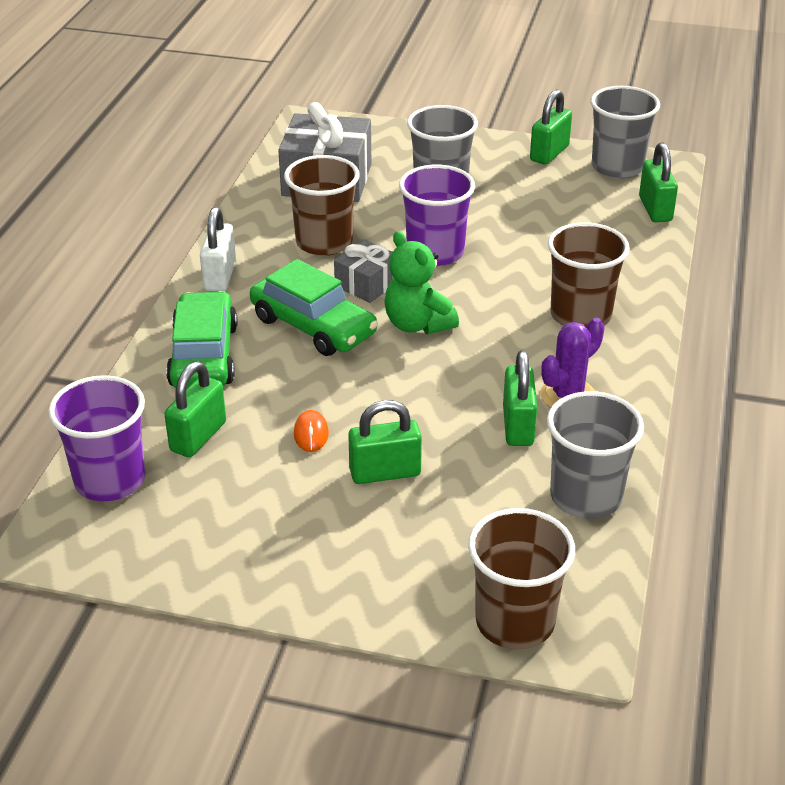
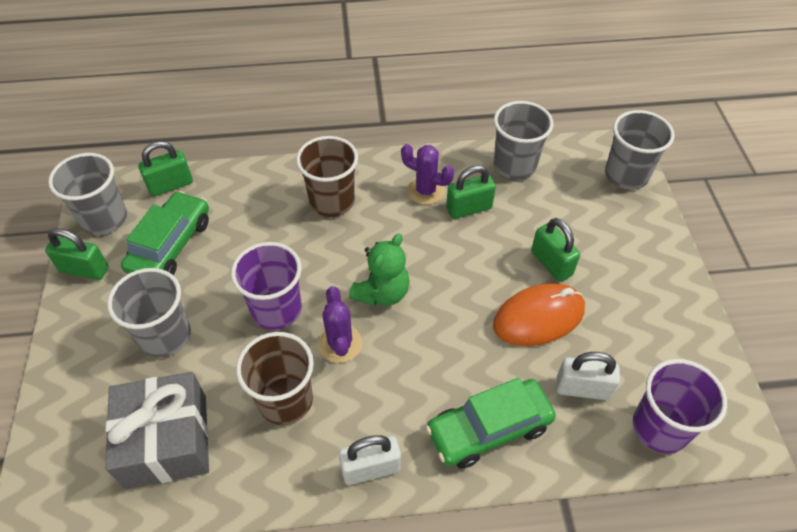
camera: 110 degrees left, 15 degrees up
(198, 436) = (582, 388): green padlock -> white padlock
(311, 433) = (538, 317): orange mouse -> orange mouse, size x2.32
(313, 326) = (414, 362): green car -> green car (171, 245)
(367, 284) = (340, 344): grey gift -> purple cactus
(515, 622) = (626, 175): brown cup -> grey cup

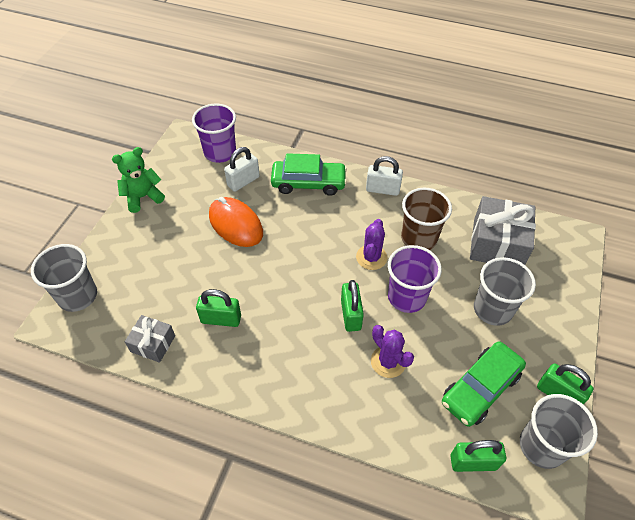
camera: 155 degrees left, 0 degrees up
(332, 201) = (327, 374): brown cup -> none
(382, 293) = (326, 279): green teddy bear -> green teddy bear (143, 197)
(426, 191) = (243, 351): purple cactus -> purple cactus (388, 362)
(514, 165) = (153, 343): grey cup -> grey gift
(538, 317) = (236, 224): orange mouse -> orange mouse turned 45 degrees clockwise
(551, 263) = (198, 253): green padlock -> green padlock (351, 315)
(582, 388) = (243, 181): white padlock -> white padlock turned 75 degrees counterclockwise

